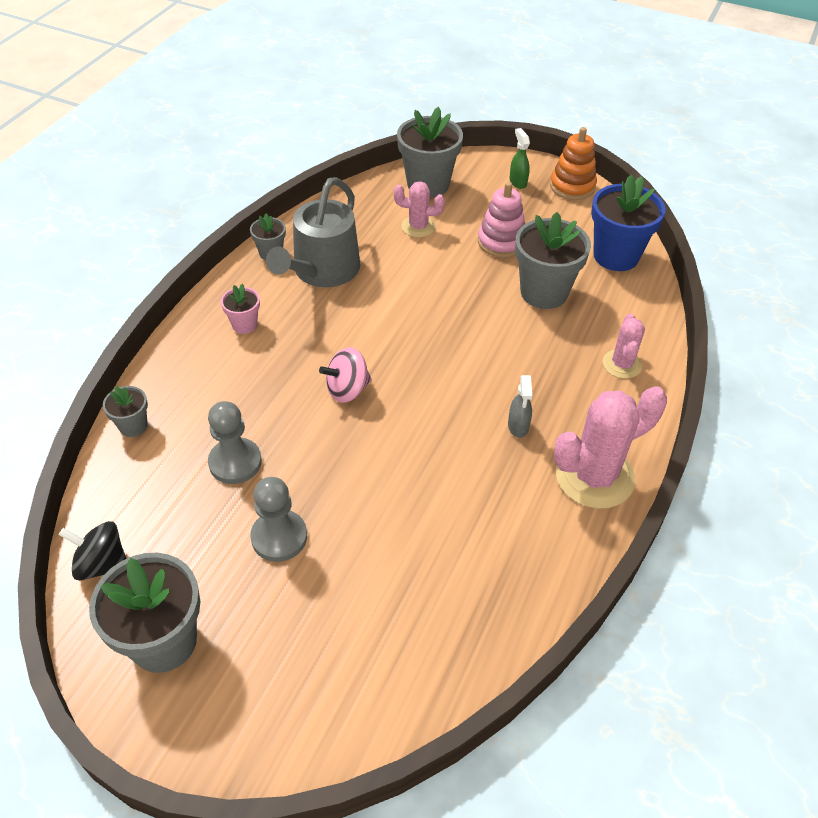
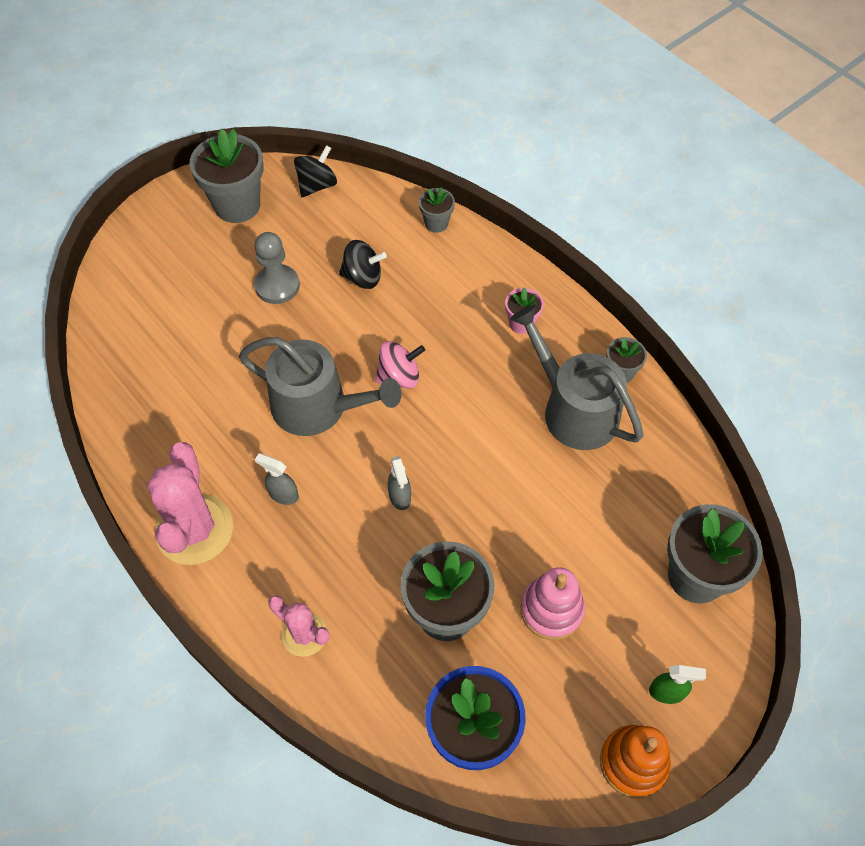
camera: 115 degrees right, 10 degrees up
(235, 462) = (363, 277): grey pawn -> black spinning top
(347, 390) = (399, 376): pink spinning top -> pink spinning top turned 75 degrees clockwise
(414, 437) = (317, 407): none -> grey watering can
(418, 227) = (614, 530): pink cactus -> none
(468, 348) = (400, 497): none -> grey spray bottle

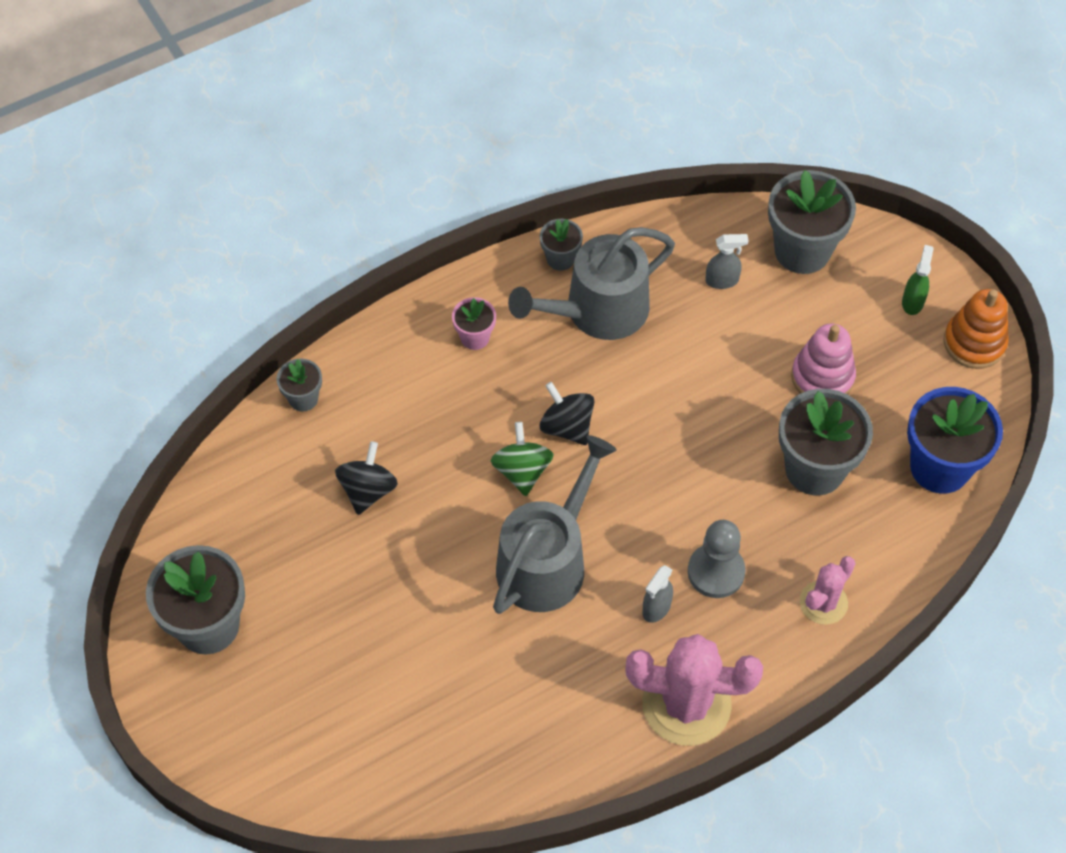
camera: 80 degrees left, 0 degrees up
(277, 286) = (357, 588): grey pawn -> grey pawn (716, 572)
(317, 185) = (200, 525): black spinning top -> black spinning top (567, 426)
(399, 376) = (522, 471): pink spinning top -> green spinning top
(400, 497) = (677, 492): grey spray bottle -> grey spray bottle (722, 280)

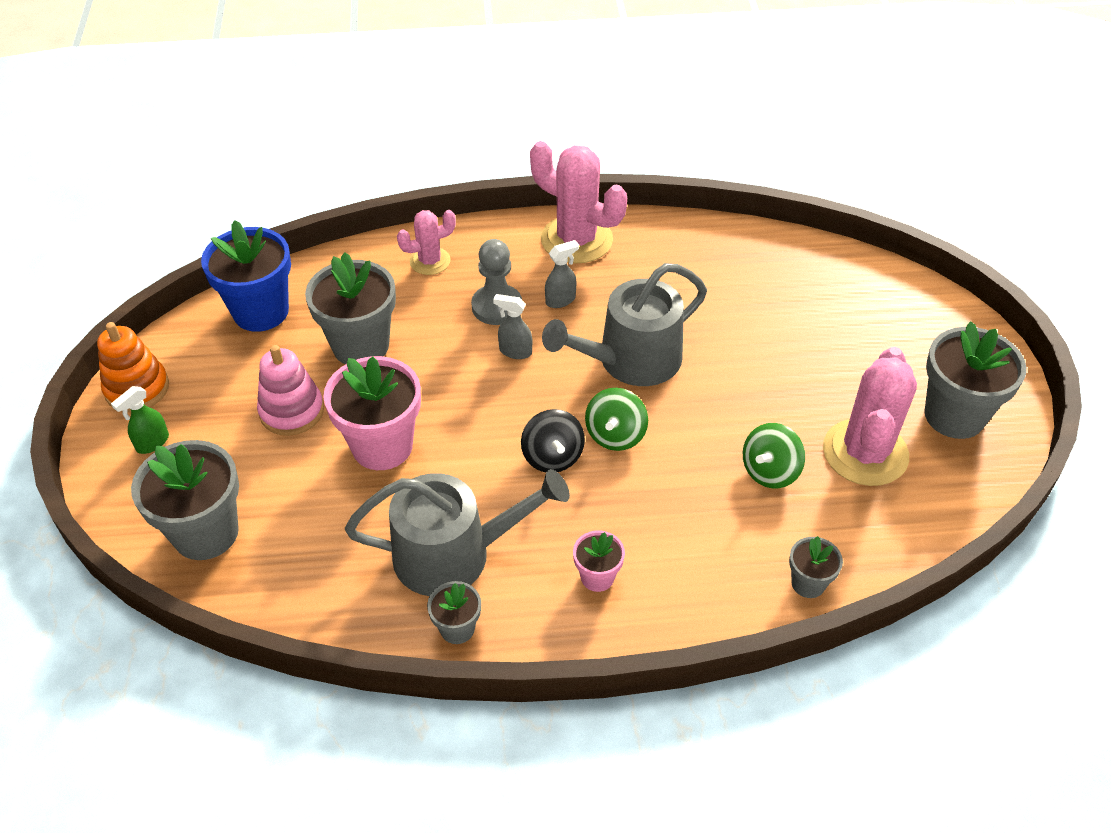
camera: 155 degrees left, 10 degrees down
(286, 546) = (865, 453): none -> pink cactus
(368, 490) = (770, 471): black spinning top -> green spinning top
(719, 377) = (382, 446): none -> pink flower pot
(722, 280) = (308, 534): grey spray bottle -> grey spray bottle (515, 351)

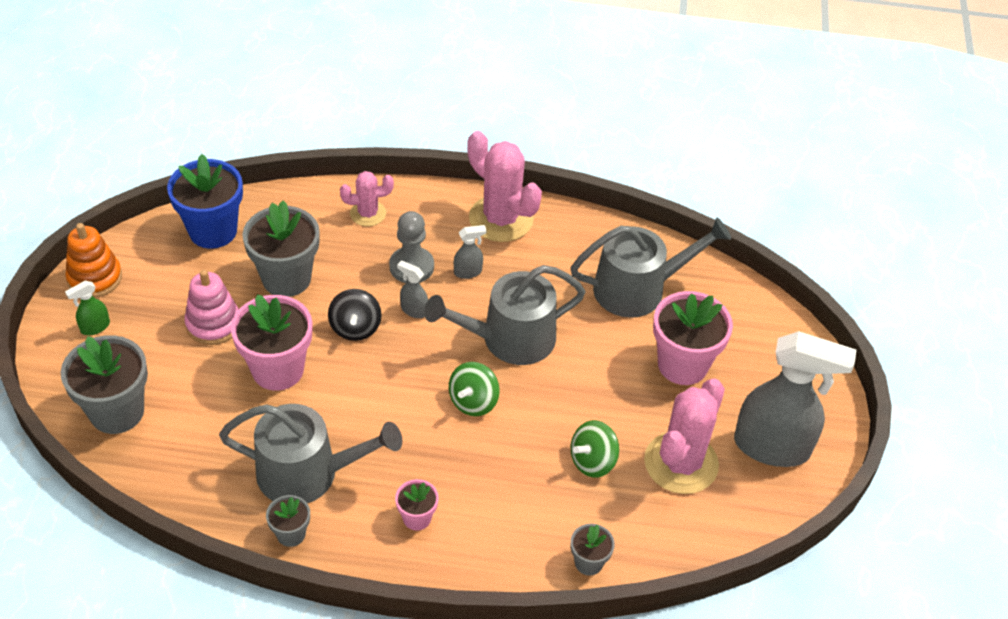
camera: 10 degrees right, 0 degrees up
(552, 457) = (414, 409): black spinning top -> black spinning top (355, 328)
(748, 282) = (638, 289): none -> grey watering can
(825, 350) = (682, 365): none -> pink flower pot
(954, 415) = (772, 447): grey flower pot -> grey spray bottle

